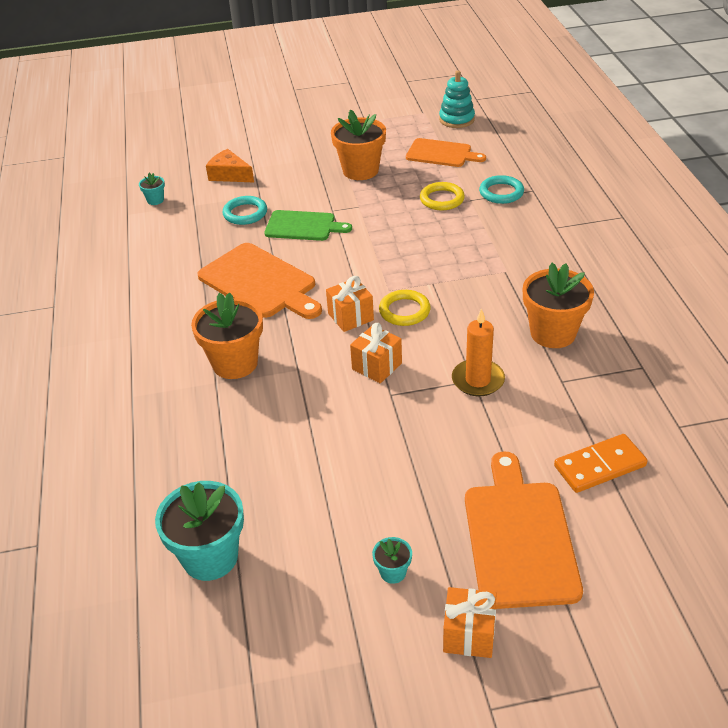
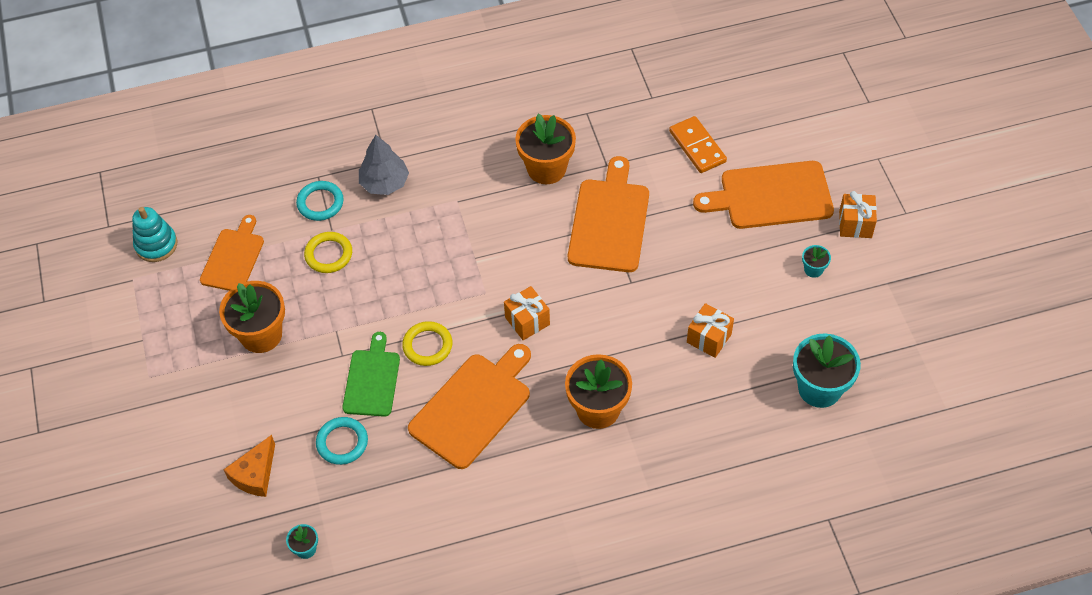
camera: 95 degrees left, 15 degrees up
(377, 366) = (596, 295): orange gift -> orange gift (709, 338)
(404, 311) = (518, 278): yellow ring -> yellow ring (427, 345)
(478, 380) = (609, 221): orange candle -> orange cutting board
(527, 227) = (384, 183): none -> grey tree

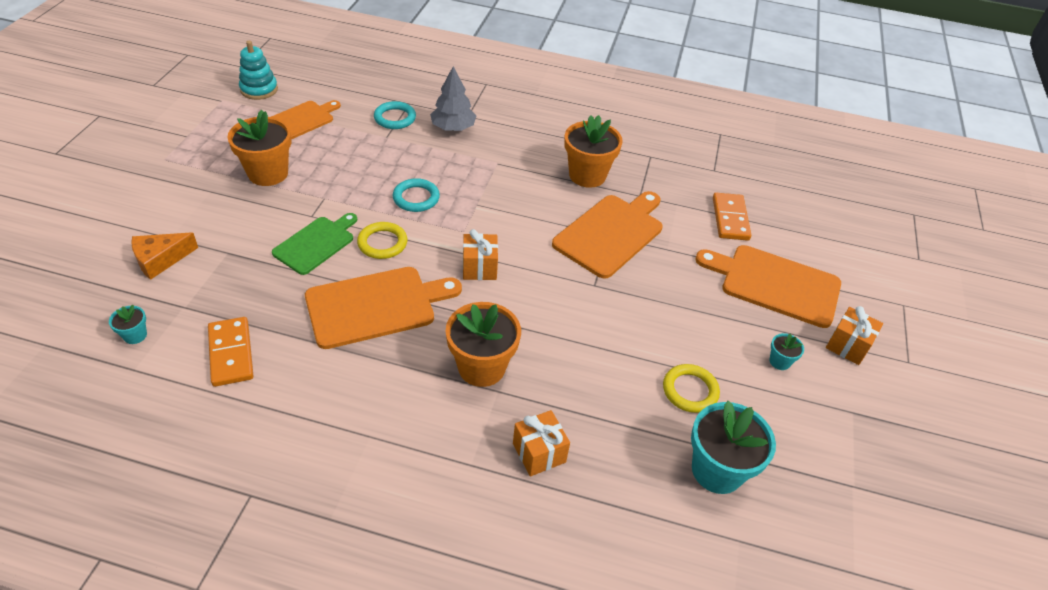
camera: 25 degrees right, 10 degrees down
(328, 254) = (369, 150): yellow ring -> yellow ring (690, 391)
(342, 442) = (248, 274): turquoise ring -> turquoise ring (416, 198)
(397, 516) = (231, 353): none -> orange domino
(709, 338) = (633, 365): orange gift -> orange gift (539, 453)

